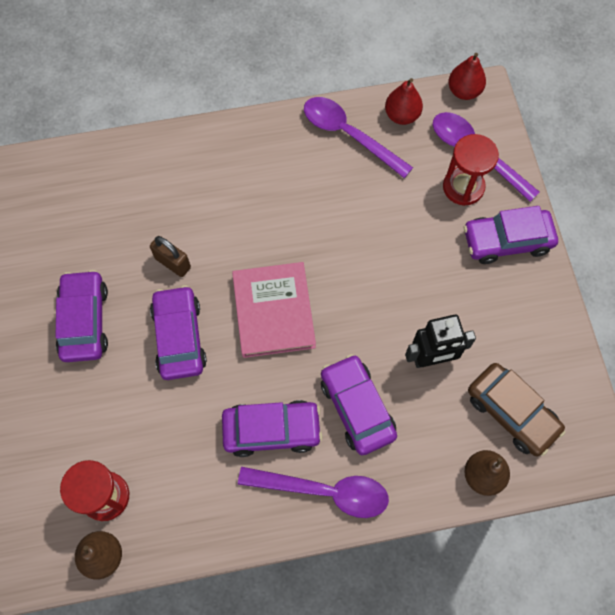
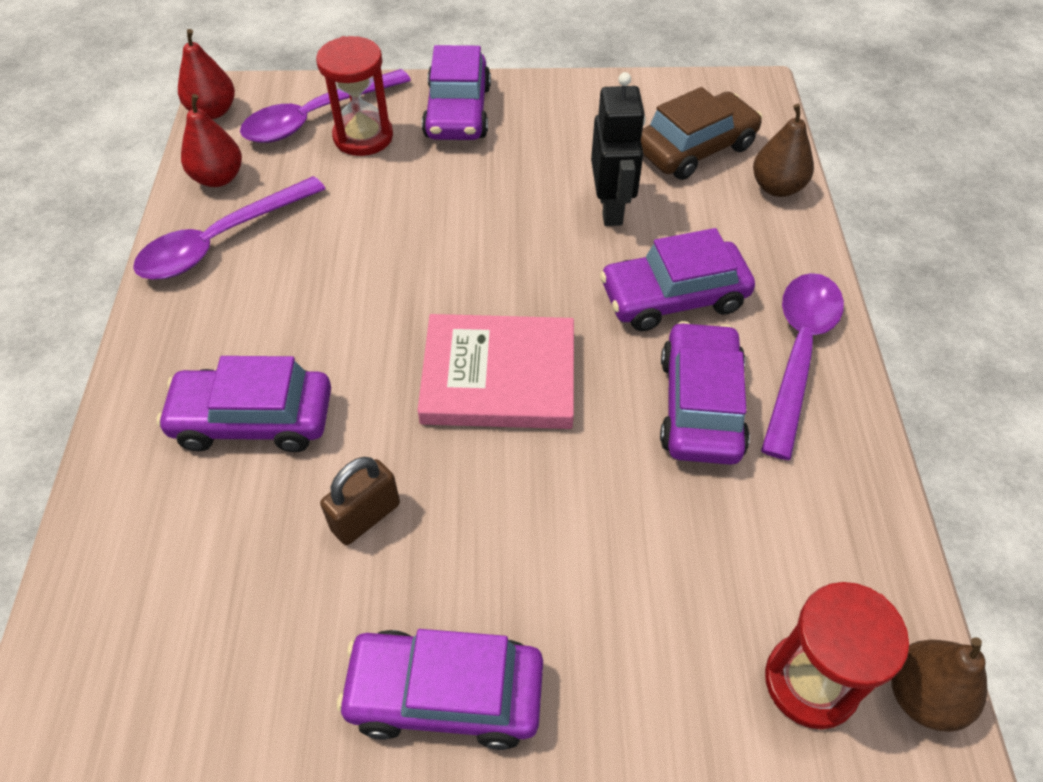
camera: 80 degrees left, 15 degrees down
(179, 337) = (516, 522): purple car -> purple car (253, 419)

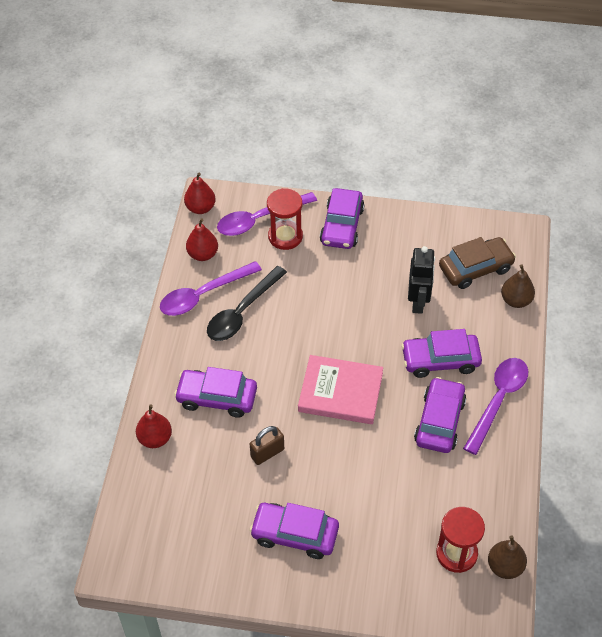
camera: 10 degrees right, 0 degrees up
(123, 520) = (155, 438): none -> red pear
(295, 260) = (242, 312): none -> black spoon

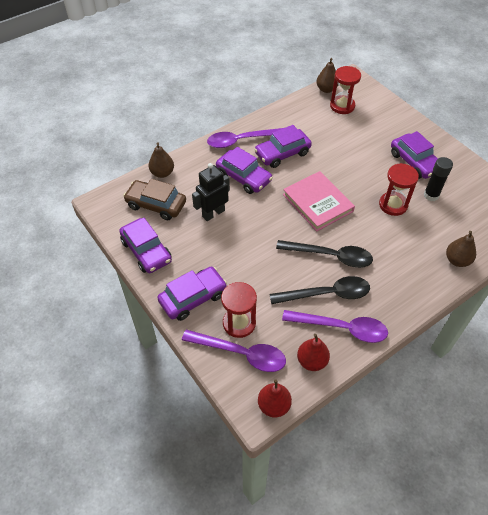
camera: 135 degrees left, 0 degrees up
(155, 438) = (457, 260): red pear -> brown pear
(217, 398) = (396, 254): purple car -> purple car (146, 251)
(239, 500) = (431, 195): none -> black glue stick
(267, 453) = (393, 205): brown padlock -> red hourglass
(273, 347) = (330, 256): none -> black spoon

